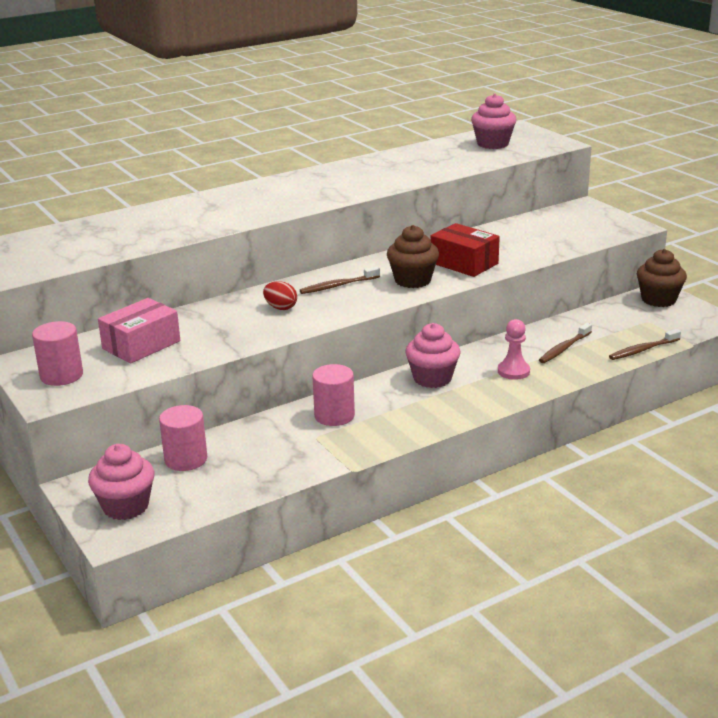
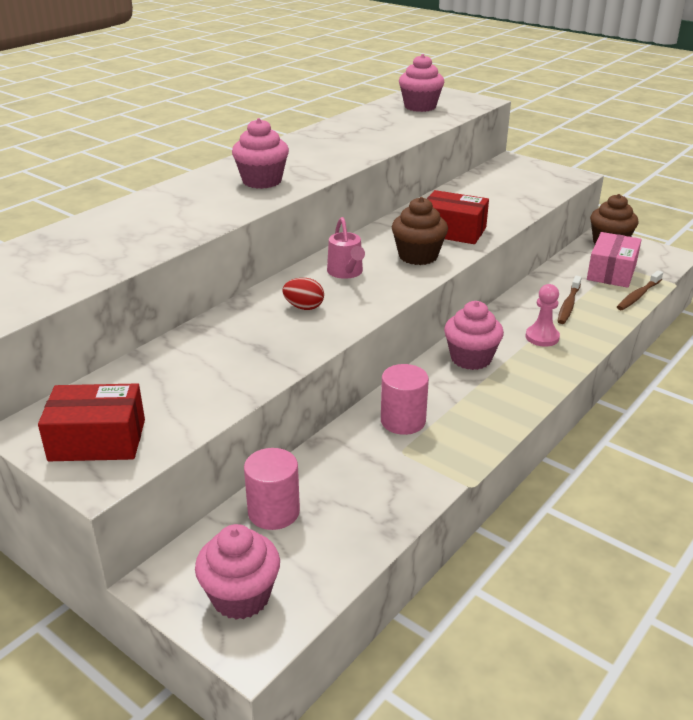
camera: 20 degrees left, 5 degrees up
(61, 375) = (97, 440): pink cylinder -> red box
(141, 345) = (173, 380): pink box -> pink box (611, 272)
(287, 197) = (262, 181): none -> pink cupcake
(338, 286) = (346, 273): brown toothbrush -> pink watering can

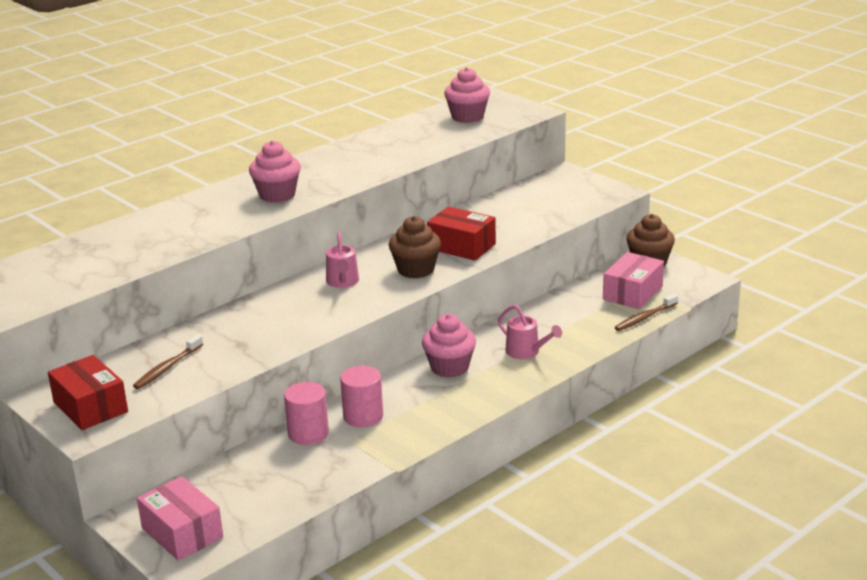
camera: 10 degrees right, 5 degrees down
(97, 440) = (90, 407): red box -> red box turned 45 degrees clockwise
(241, 596) = (182, 533): pink cupcake -> pink box
(273, 512) = (227, 478): pink cylinder -> pink cylinder (308, 433)
(304, 307) = (291, 312): red egg -> none
(542, 337) = (526, 352): pink pawn -> pink watering can
(568, 305) = (570, 323): brown toothbrush -> brown toothbrush (167, 368)

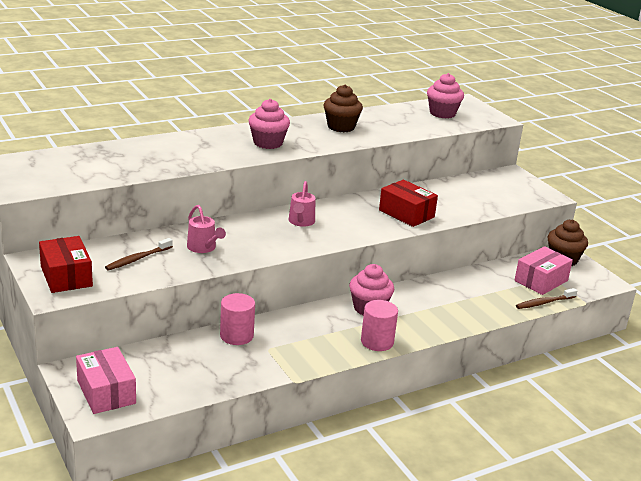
camera: 10 degrees right, 0 degrees up
(363, 416) = (285, 332): pink cylinder -> pink cylinder (377, 342)
(416, 270) = (362, 224): brown cupcake -> brown cupcake (341, 127)
(526, 352) = (436, 309): pink watering can -> pink watering can (203, 248)

